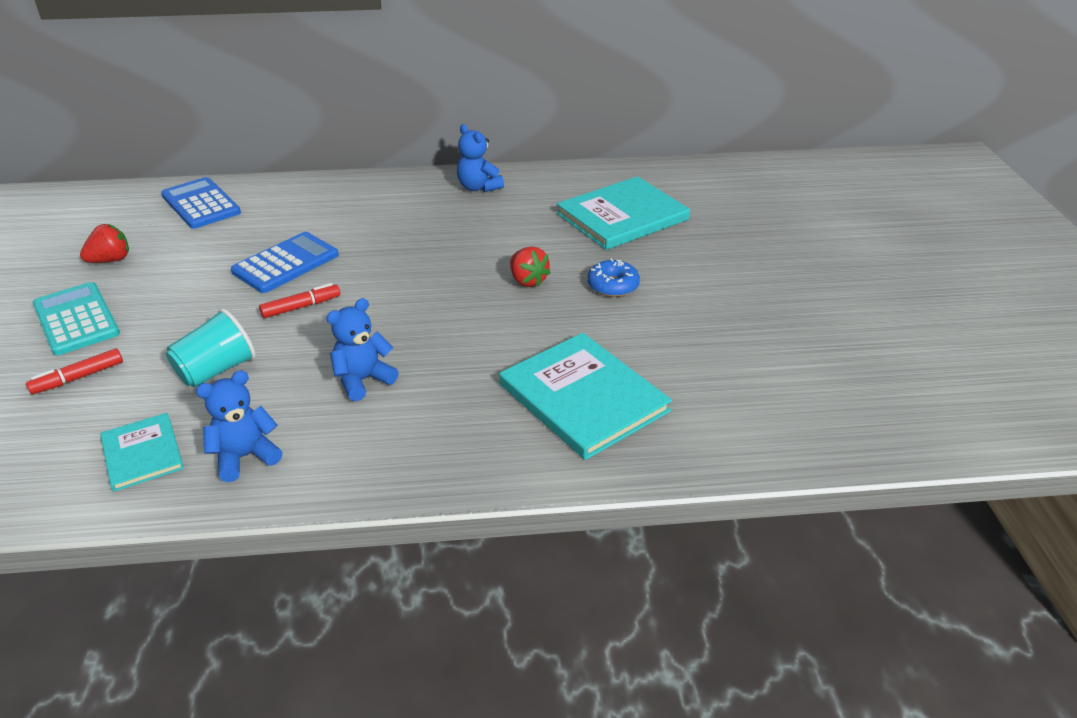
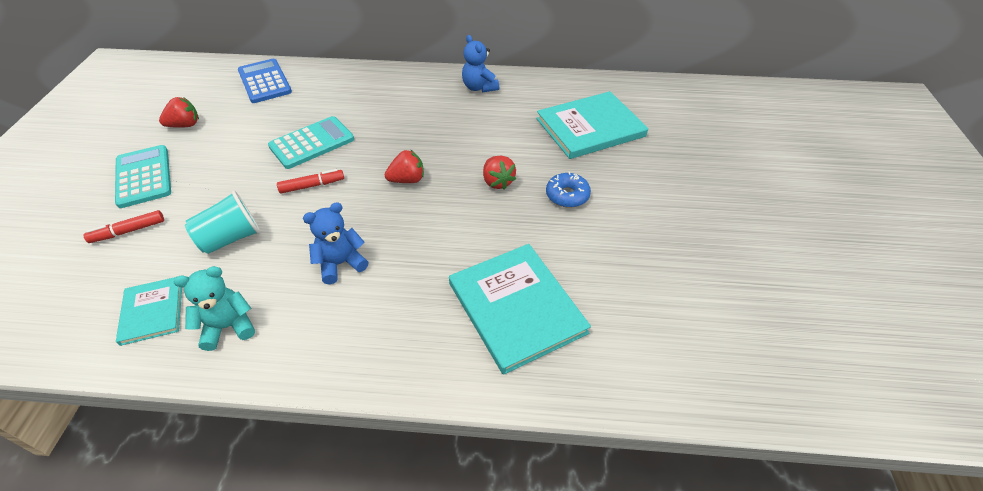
camera: 10 degrees right, 10 degrees up
(245, 456) = (228, 327): blue teddy bear -> turquoise teddy bear
(286, 263) = (312, 143): blue calculator -> turquoise calculator
(418, 289) = (407, 180): none -> red strawberry

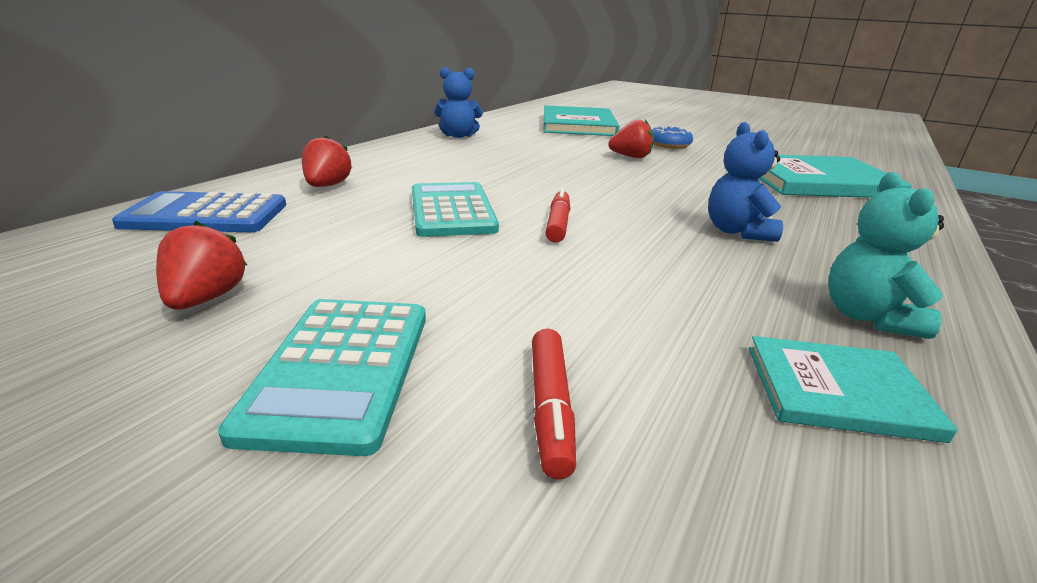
camera: 65 degrees left, 20 degrees down
(143, 176) = (341, 369): turquoise calculator -> turquoise calculator turned 90 degrees counterclockwise
(231, 238) = (647, 292): turquoise cup -> none
(407, 180) = (595, 182): red strawberry -> red strawberry (327, 186)

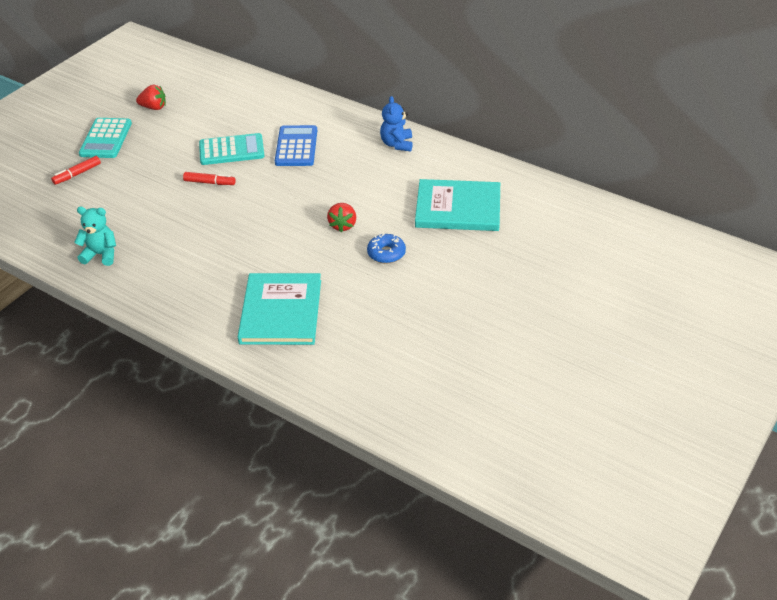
camera: 95 degrees right, 15 degrees up
(206, 215) = (231, 87): blue calculator -> blue calculator (296, 147)
(327, 186) = (272, 109): red strawberry -> none
(341, 369) = (106, 139): turquoise calculator -> turquoise calculator turned 90 degrees counterclockwise
(550, 408) = (77, 174): red marker -> red marker turned 45 degrees counterclockwise
(737, 231) = (191, 242): blue teddy bear -> none
(838, 391) = (64, 229): turquoise book -> none

